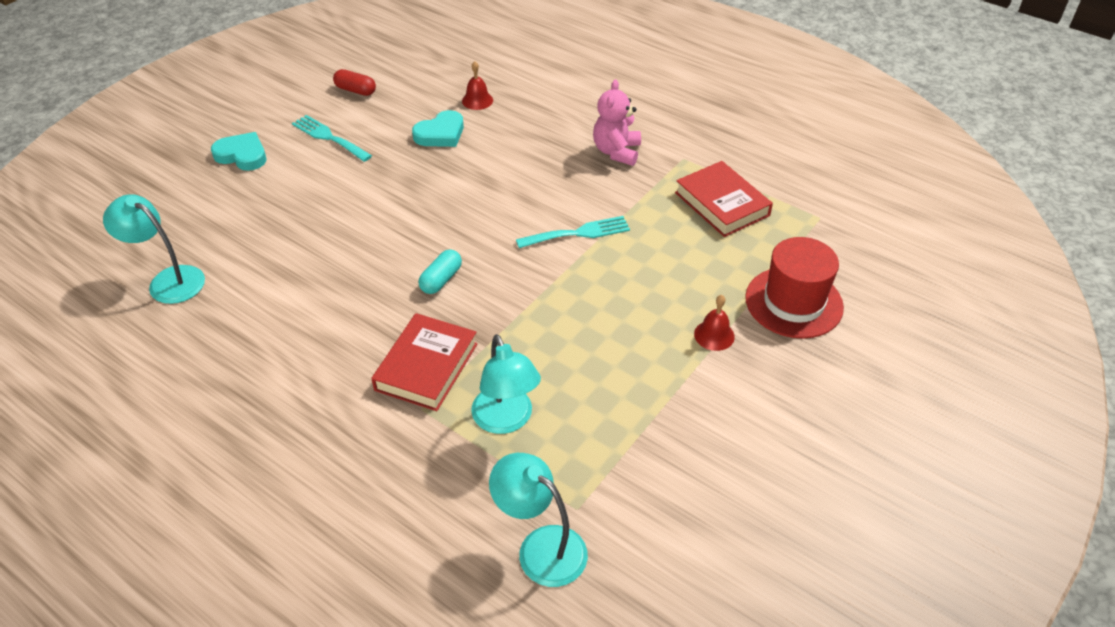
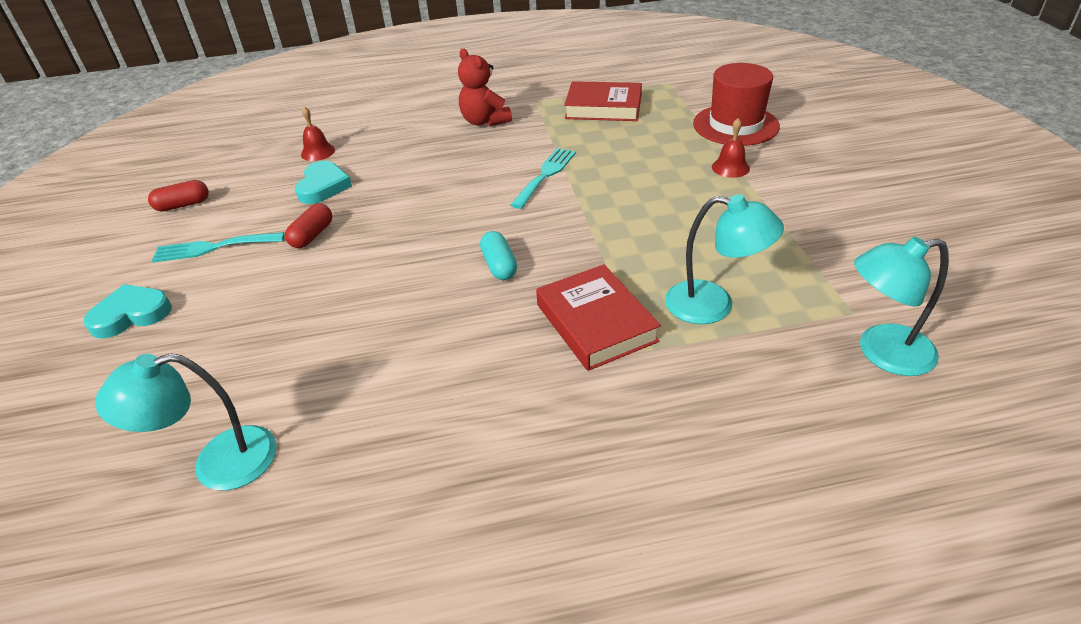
camera: 45 degrees left, 5 degrees down
(384, 169) = (312, 235): none -> red capsule
(616, 152) = (484, 121): pink teddy bear -> red teddy bear

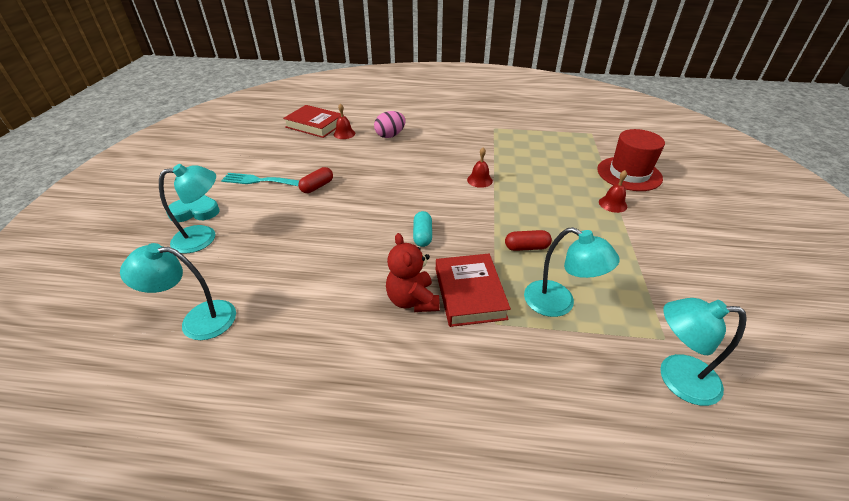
camera: 15 degrees right, 0 degrees up
(166, 348) = (204, 237): none -> turquoise lamp
(183, 205) = (254, 150): red capsule -> red capsule (526, 247)
(323, 186) = (337, 156): turquoise heart -> none
(390, 141) = (390, 135): none -> pink egg
(484, 121) = (455, 135): red teddy bear -> red teddy bear (412, 300)
(545, 175) = (479, 180): turquoise fork -> red bell
(603, 107) = (538, 142): red book -> red book (315, 125)

